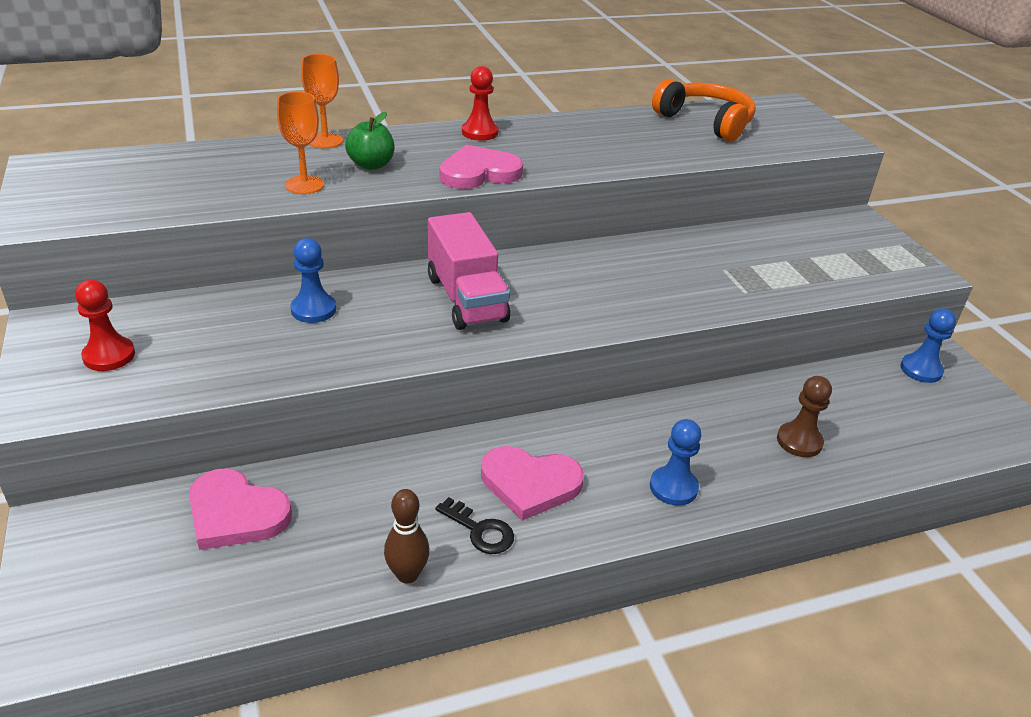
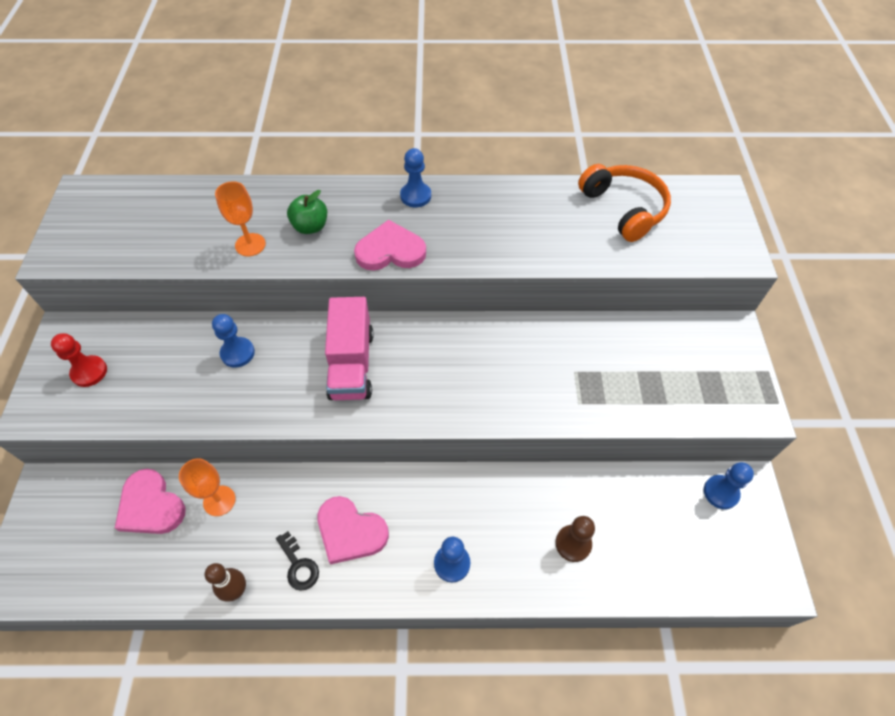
camera: 20 degrees right, 20 degrees up
(325, 141) = (288, 189): orange goblet -> orange goblet (219, 501)
(480, 132) = (415, 196): red pawn -> blue pawn

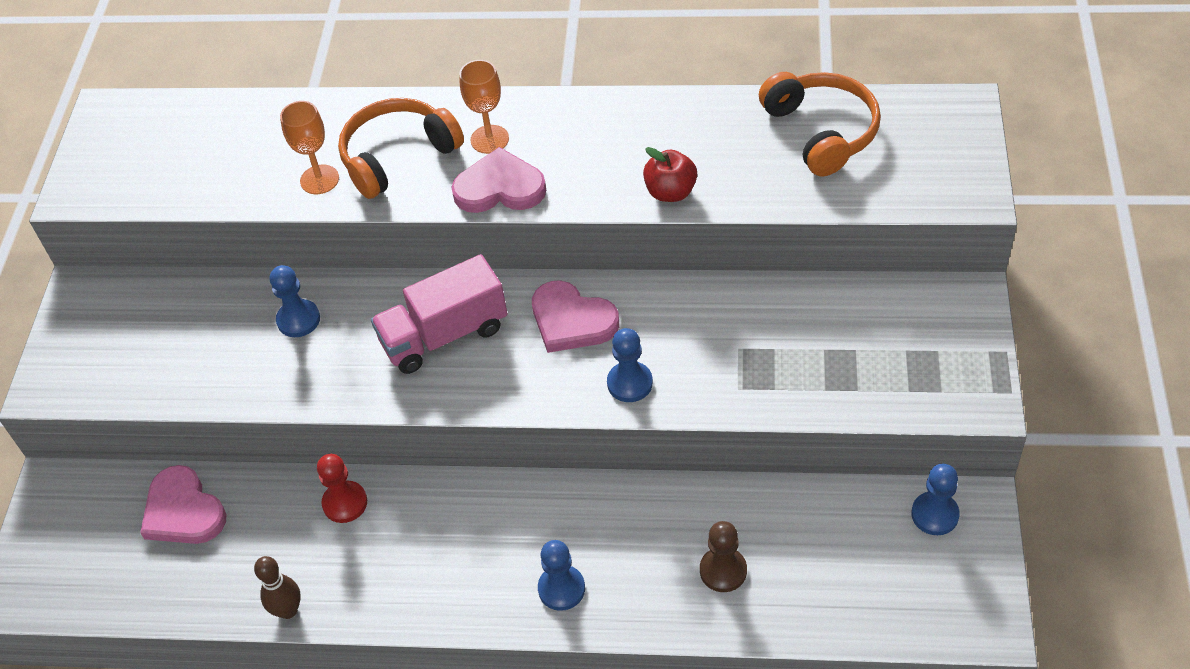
camera: 10 degrees right, 5 degrees down
(89, 372) = (113, 340): red pawn -> red pawn (345, 503)
(219, 501) = (269, 507): orange goblet -> orange goblet (489, 139)
(298, 565) = (366, 585): black key -> none
(310, 227) = (398, 156): green apple -> orange headphones
(350, 531) = (434, 548): pink heart -> pink heart (572, 320)
(351, 364) = (444, 335): pink truck -> pink truck turned 60 degrees clockwise
(415, 196) = (539, 115): blue pawn -> blue pawn (630, 383)
(520, 254) = (670, 192): none -> red apple

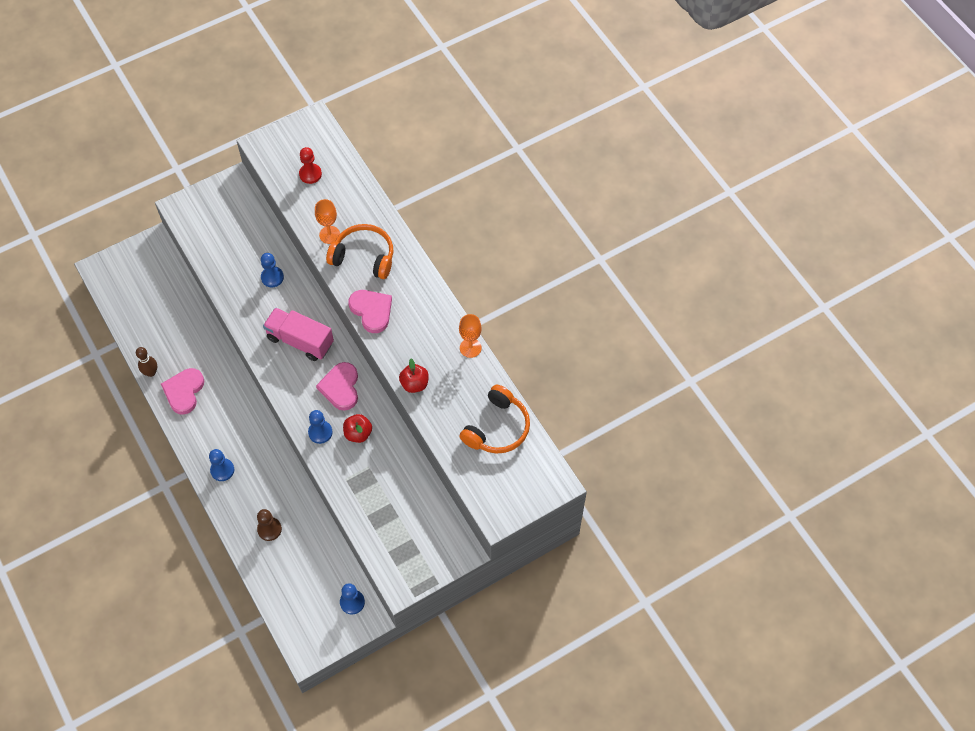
camera: 50 degrees right, 10 degrees up
(183, 511) = (172, 300): pink heart -> pink heart (184, 391)
(345, 503) = (213, 359): red pawn -> red pawn (310, 174)
(489, 139) = (399, 288): orange goblet -> orange goblet (470, 348)
(671, 335) = (358, 433): none -> red apple

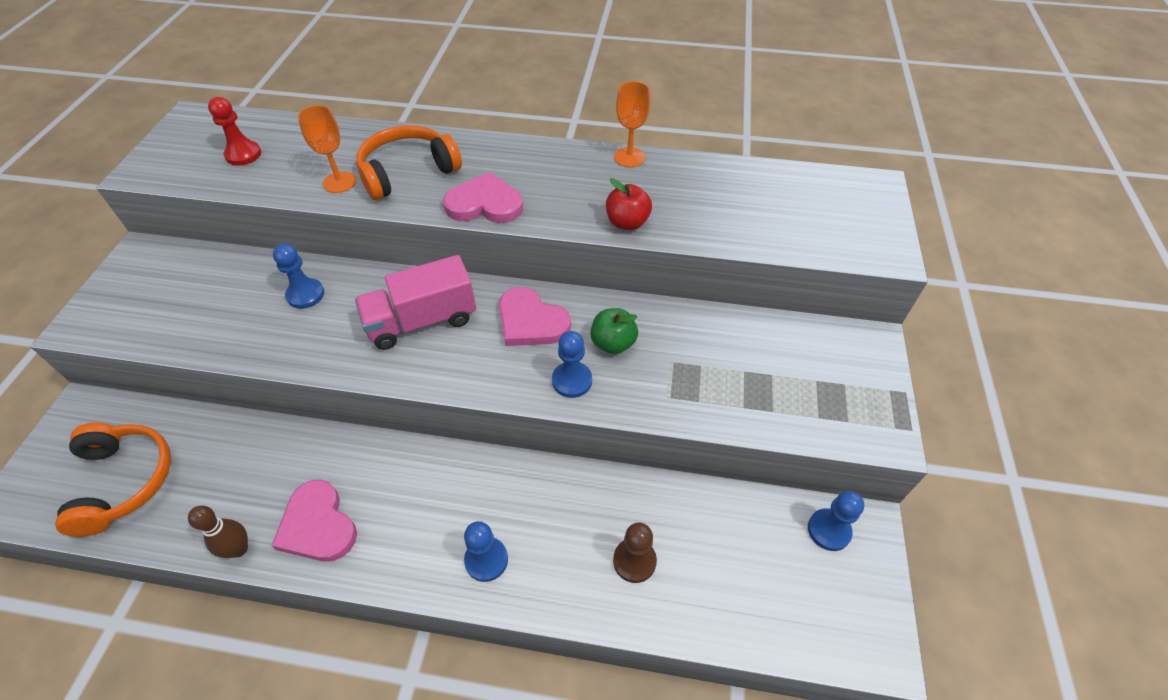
camera: 50 degrees left, 10 degrees down
(358, 433) = (613, 343): red apple -> green apple
(497, 428) = (757, 191): orange headphones -> orange headphones (123, 481)

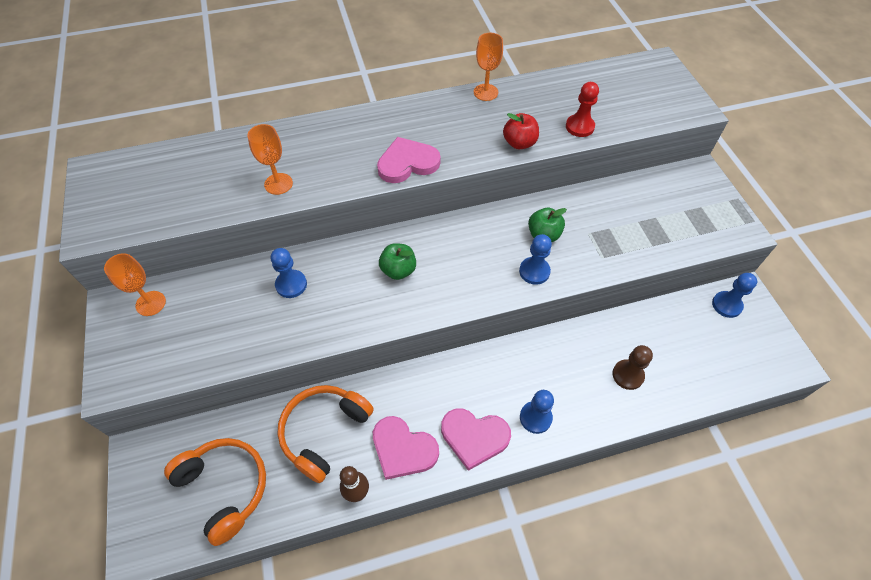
camera: 25 degrees left, 5 degrees up
(168, 263) = (150, 303): none -> orange goblet
(243, 154) = (174, 188): red pawn -> red pawn (579, 127)
(408, 172) = (327, 157): orange headphones -> orange headphones (324, 432)
(422, 321) = (398, 270): pink truck -> green apple
(531, 321) = (477, 241): pink heart -> pink heart (474, 437)

